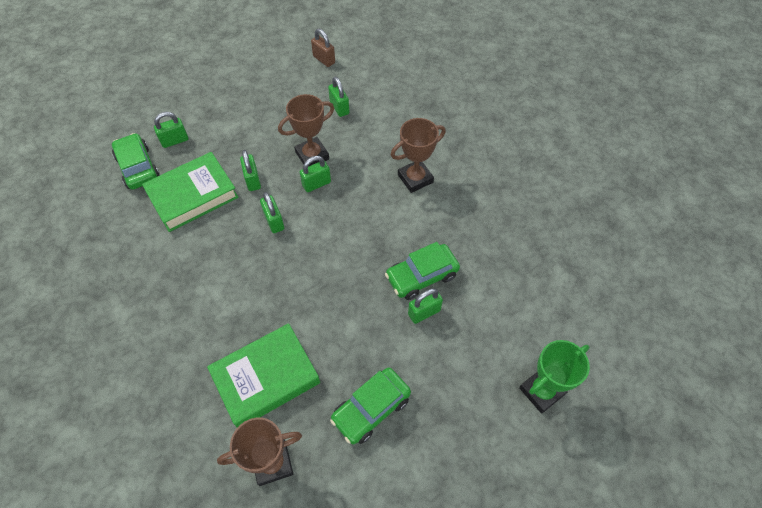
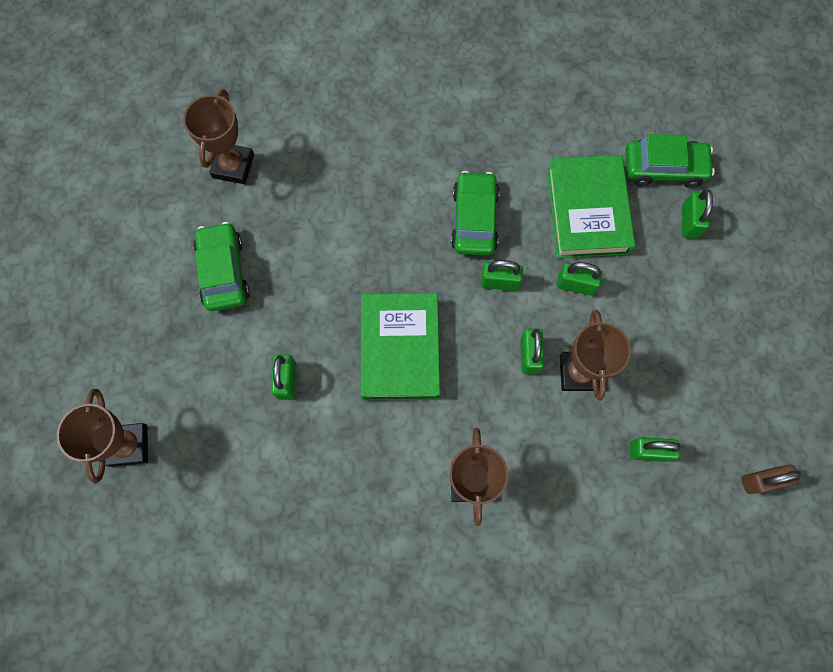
camera: 120 degrees right, 15 degrees up
(266, 378) = (315, 194): green book -> green book (400, 349)
(422, 276) = (330, 405): green car -> green car (474, 219)
(541, 391) = (128, 445): green trophy -> brown trophy

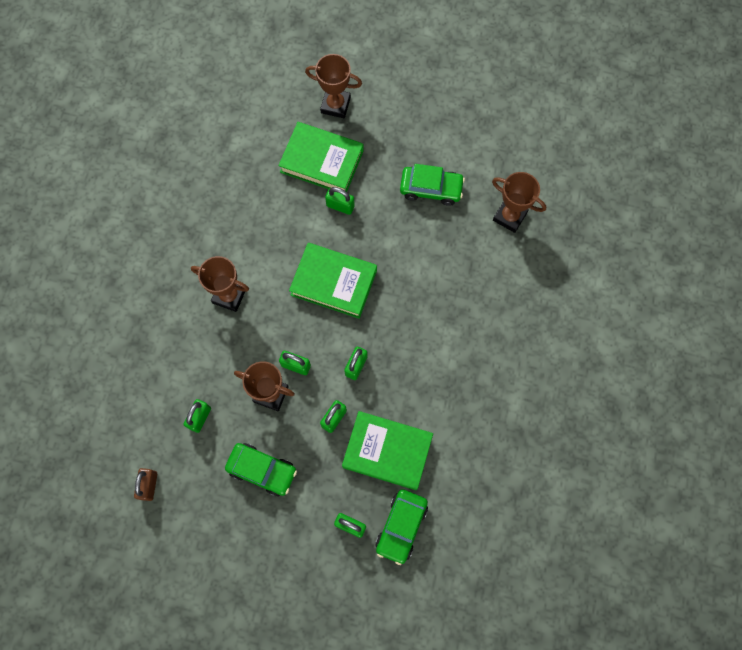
camera: 110 degrees right, 0 degrees up
(226, 431) = (322, 161): none -> green book
(474, 219) = (410, 366): green car -> green car (262, 470)

